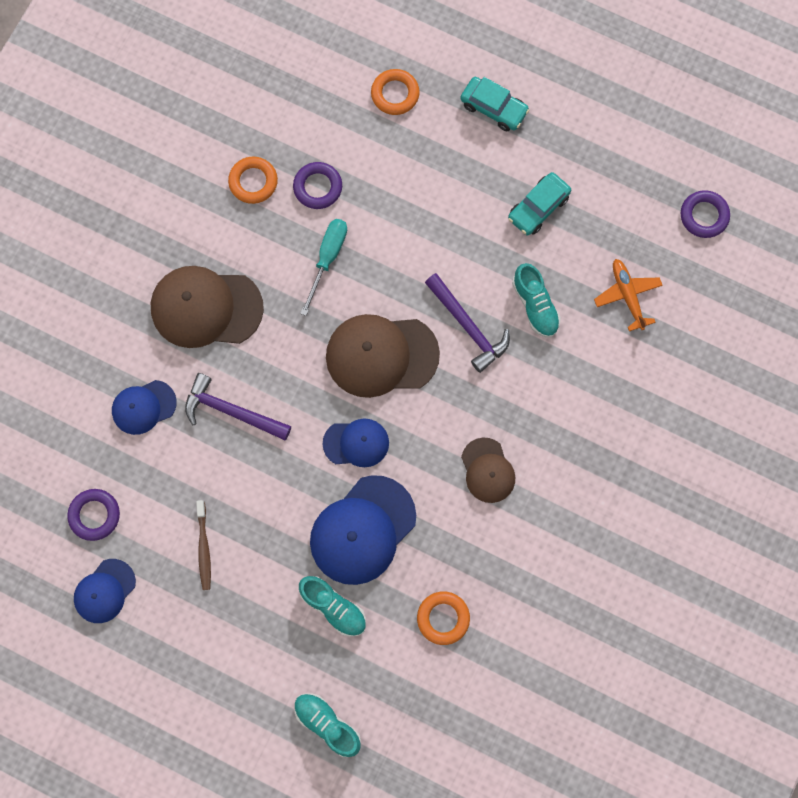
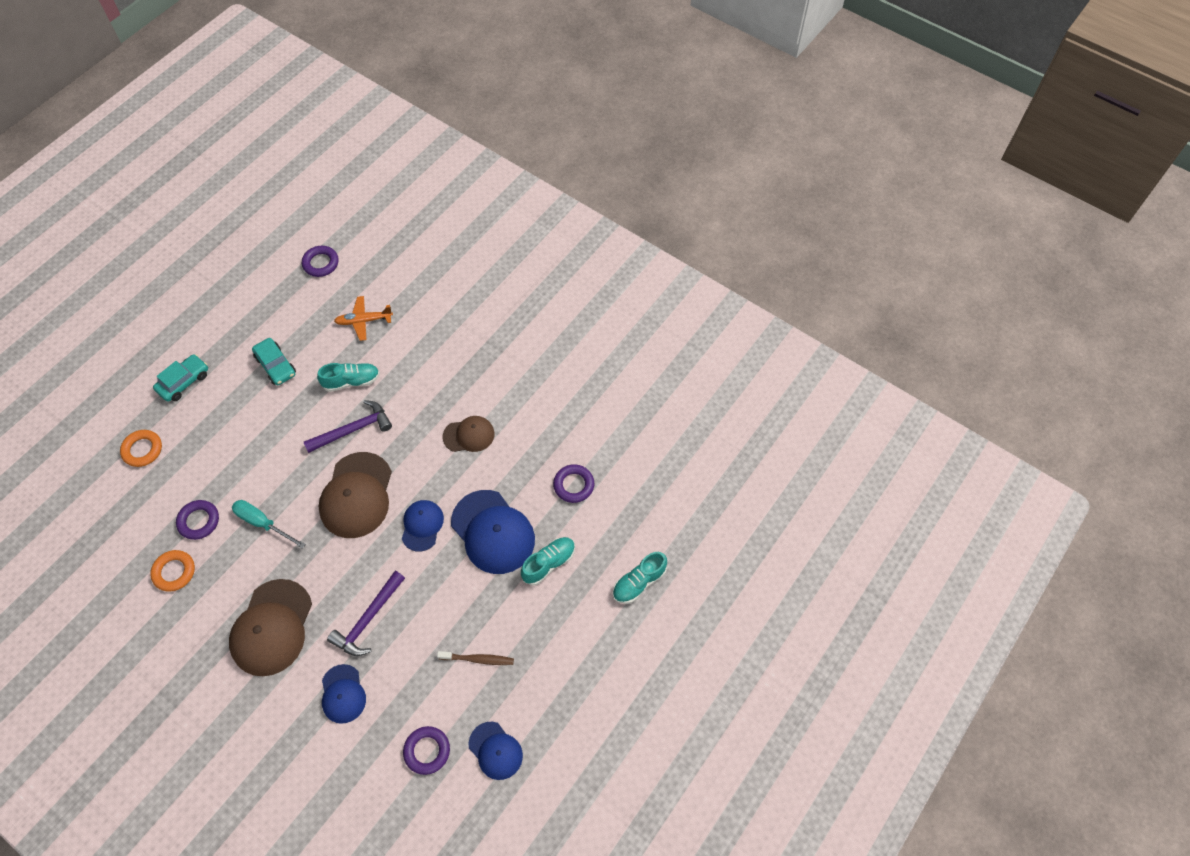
camera: 80 degrees left, 15 degrees down
(443, 618) = (573, 485): orange ring -> purple ring

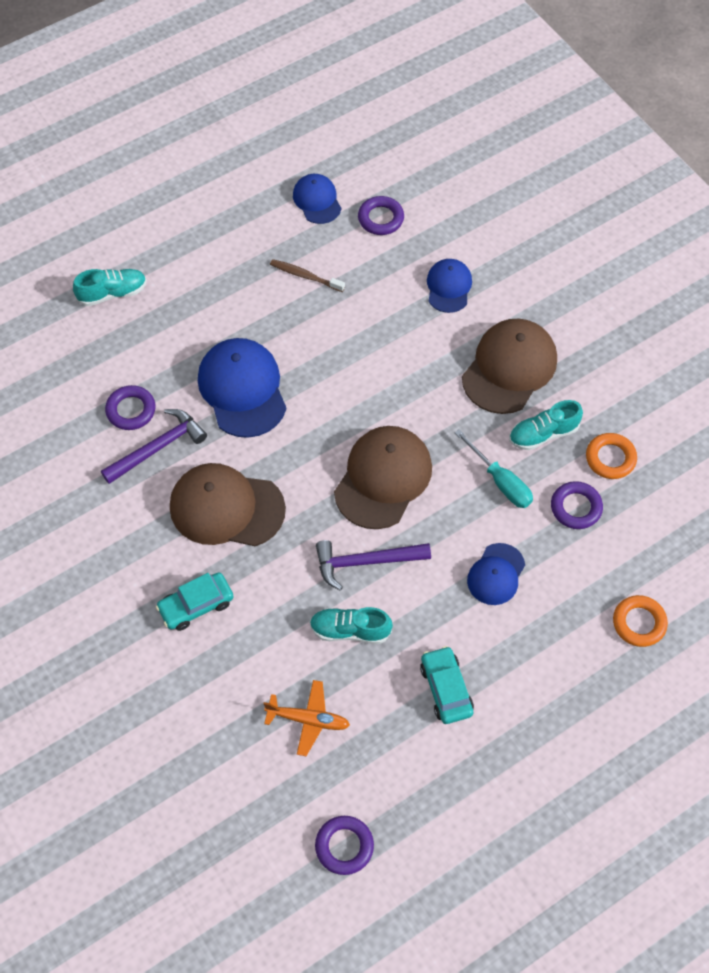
camera: 160 degrees left, 0 degrees up
(184, 382) = (576, 706): turquoise car -> turquoise car (196, 605)
(368, 619) = (405, 345): purple hammer -> purple hammer (158, 447)
(422, 525) = (318, 421): blue cap -> blue cap (496, 574)
(469, 435) = (226, 508): brown cap -> brown cap, size x1.74
(549, 563) = (196, 339): turquoise shoe -> turquoise shoe (543, 434)

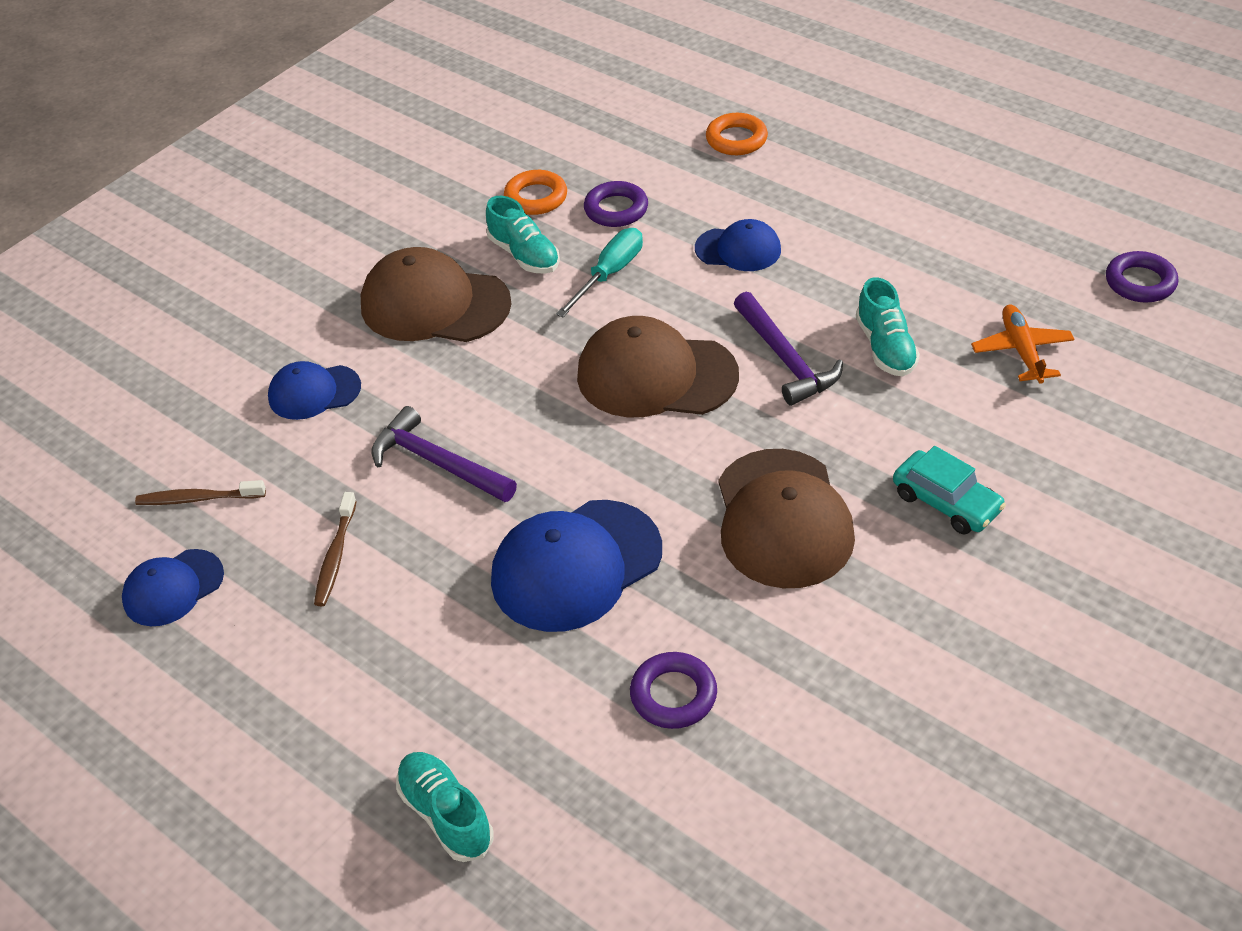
camera: 105 degrees left, 15 degrees down
(158, 447) = (724, 634): purple hammer -> purple hammer (437, 463)
(380, 218) = (198, 499): purple ring -> brown toothbrush
(446, 689) = (905, 253): turquoise car -> none

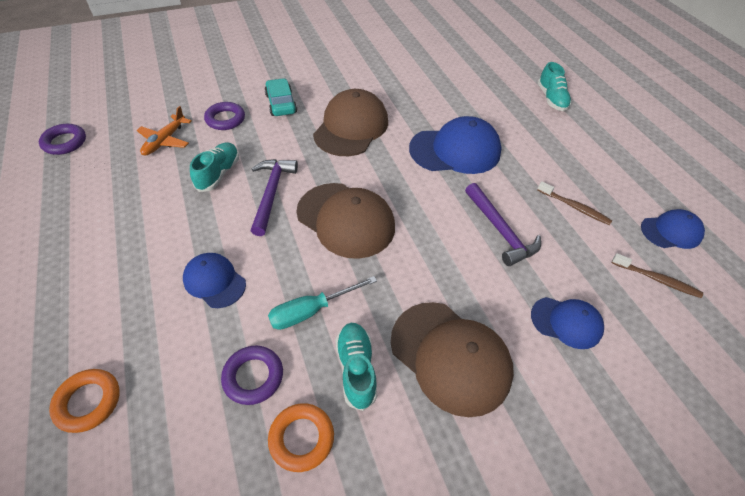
camera: 155 degrees left, 5 degrees up
(336, 556) = (574, 207): brown toothbrush -> brown toothbrush turned 90 degrees clockwise
(673, 695) = (446, 95): purple ring -> purple ring (225, 119)

